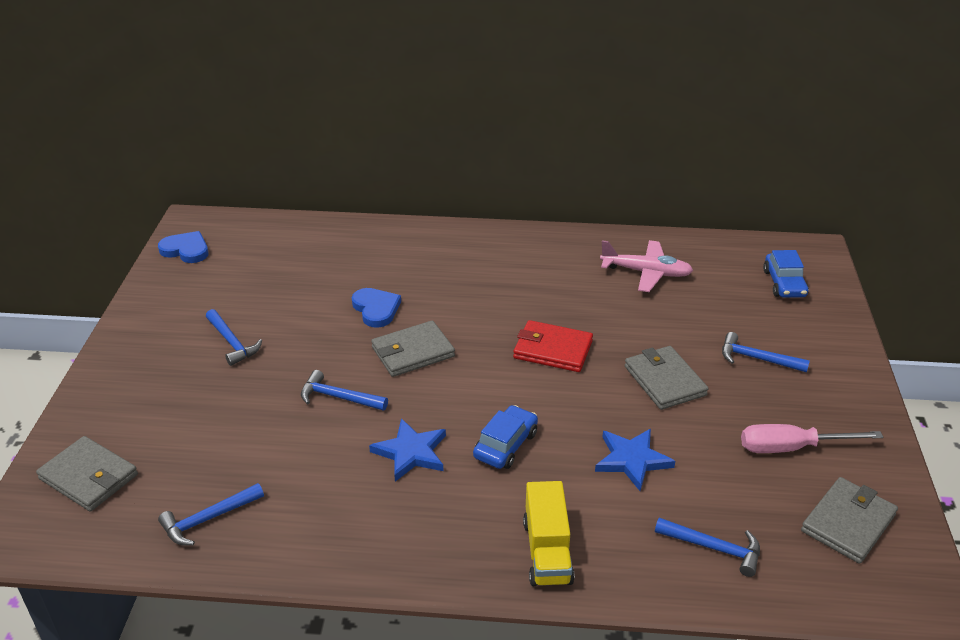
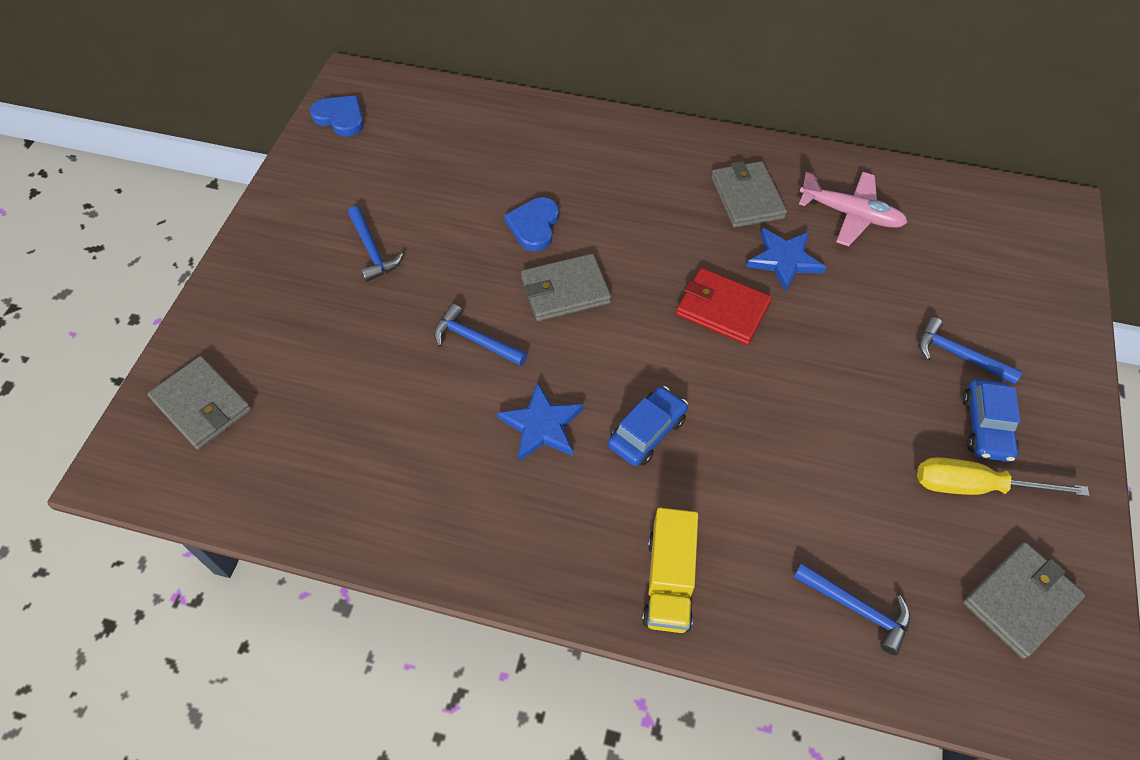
camera: 10 degrees right, 20 degrees up
(208, 519) = (316, 479): blue hammer -> none
(376, 309) = (534, 226): blue heart -> blue heart turned 150 degrees counterclockwise
(632, 460) = (785, 474): blue star -> blue star (784, 260)
(664, 381) = (843, 371): grey wallet -> grey wallet (747, 197)
(784, 283) = (1013, 252): blue car -> blue car (986, 427)
(791, 448) = (974, 486): pink screwdriver -> yellow screwdriver

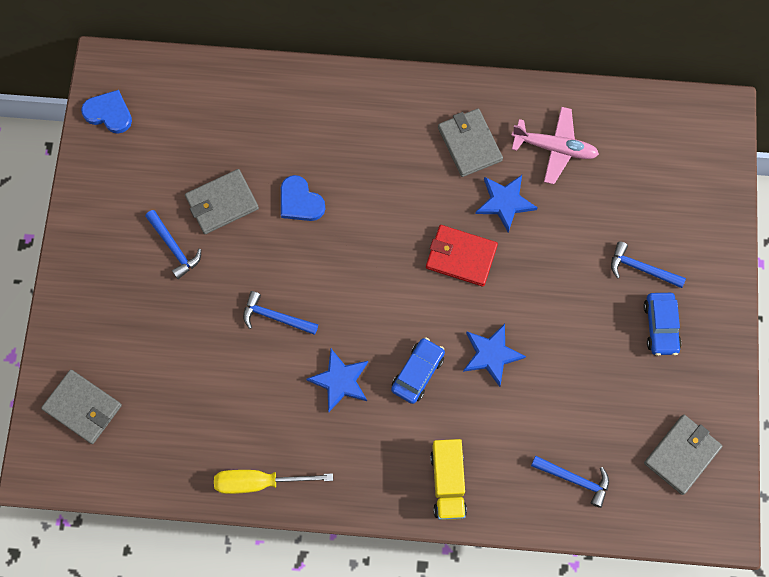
camera: 10 degrees left, 15 degrees up
(534, 226) = (300, 201): blue heart -> blue heart turned 45 degrees counterclockwise
(565, 290) = (336, 260): grey wallet -> grey wallet (222, 203)
(749, 425) = (491, 354): none -> blue star
(974, 486) = (652, 376): yellow screwdriver -> yellow screwdriver (259, 482)

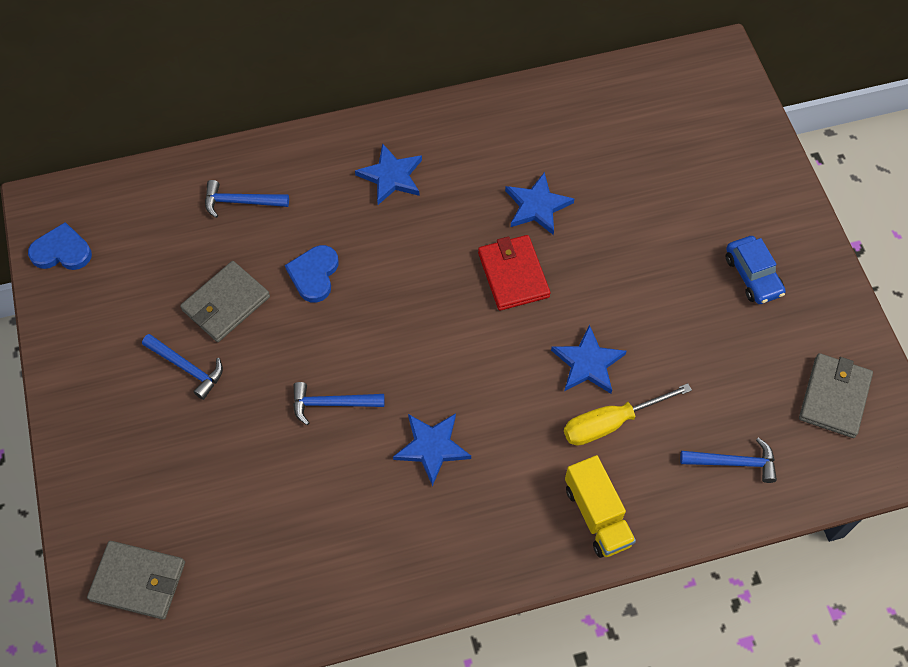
camera: 20 degrees left, 10 degrees down
(259, 482) = (382, 592): yellow screwdriver -> yellow screwdriver (611, 423)
(300, 201) = (314, 274): blue heart -> blue heart turned 75 degrees clockwise
(394, 134) = (391, 176): none -> blue star
(417, 372) = (515, 409): blue car -> none
(461, 257) = (513, 274): red wallet -> red wallet turned 75 degrees clockwise
(469, 144) = (475, 161): grey wallet -> none
(555, 148) = (567, 138): pink plane -> none
(641, 268) = (707, 226): blue hammer -> blue hammer (241, 202)

